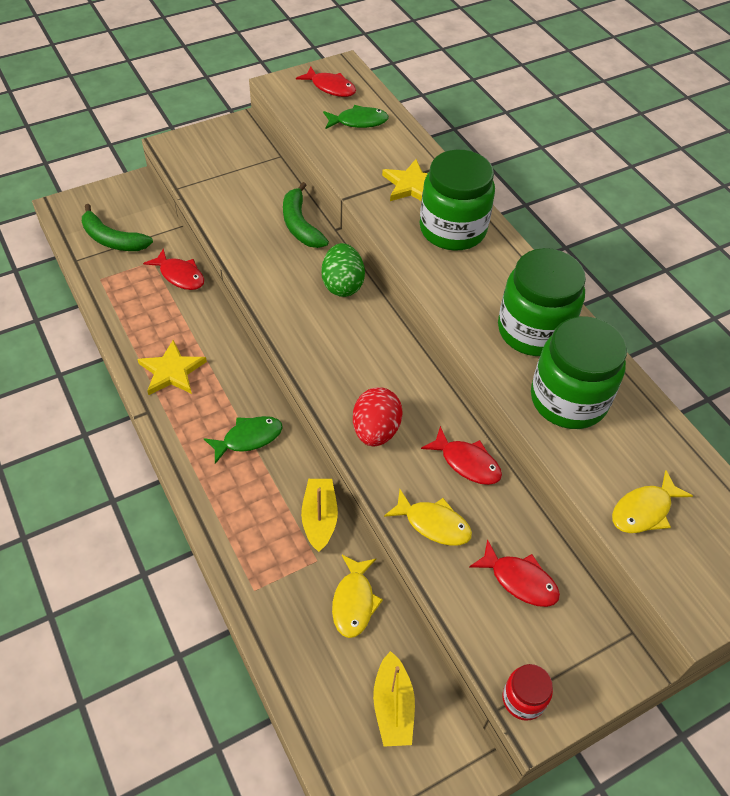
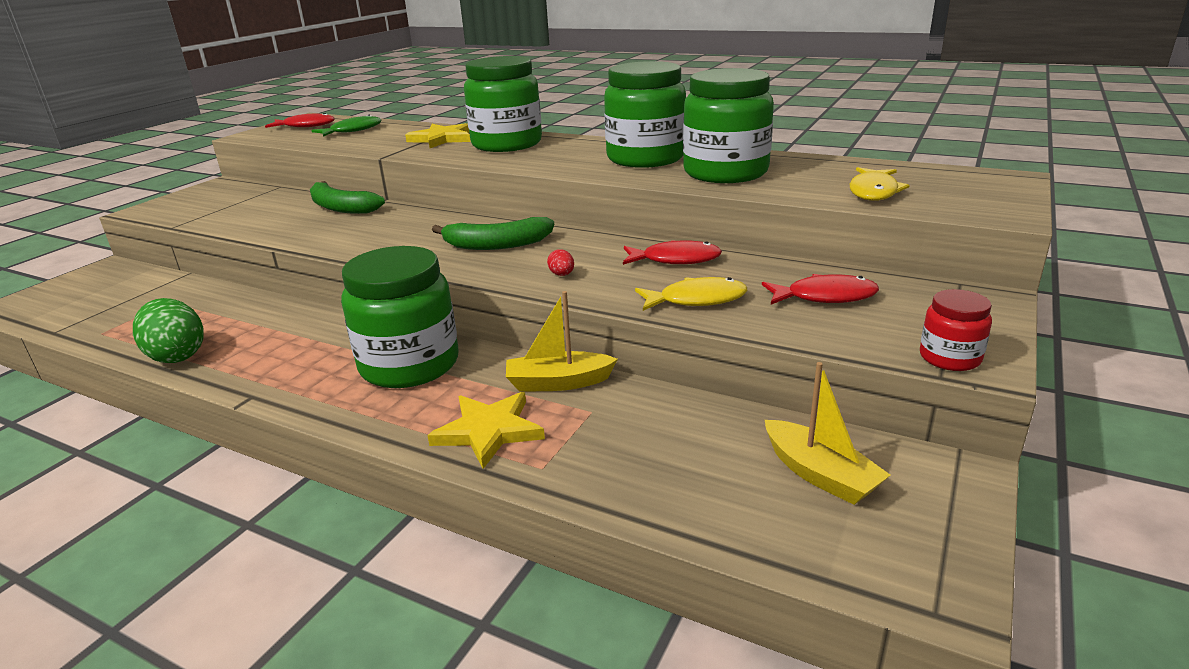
camera: 30 degrees left, 25 degrees down
(112, 239) = (100, 305): green banana -> green banana (497, 245)
(172, 371) = (261, 357): yellow star -> yellow star (489, 431)
(180, 275) = (215, 299): red fish -> none
(248, 438) = (409, 365): green fish -> green jar
(319, 518) = (558, 382): yellow boat -> yellow boat turned 60 degrees counterclockwise
(342, 285) = (424, 220): green egg -> green egg (177, 356)
(354, 602) = (671, 420): yellow fish -> none
(375, 430) = (562, 275): red egg -> red egg, size x0.43

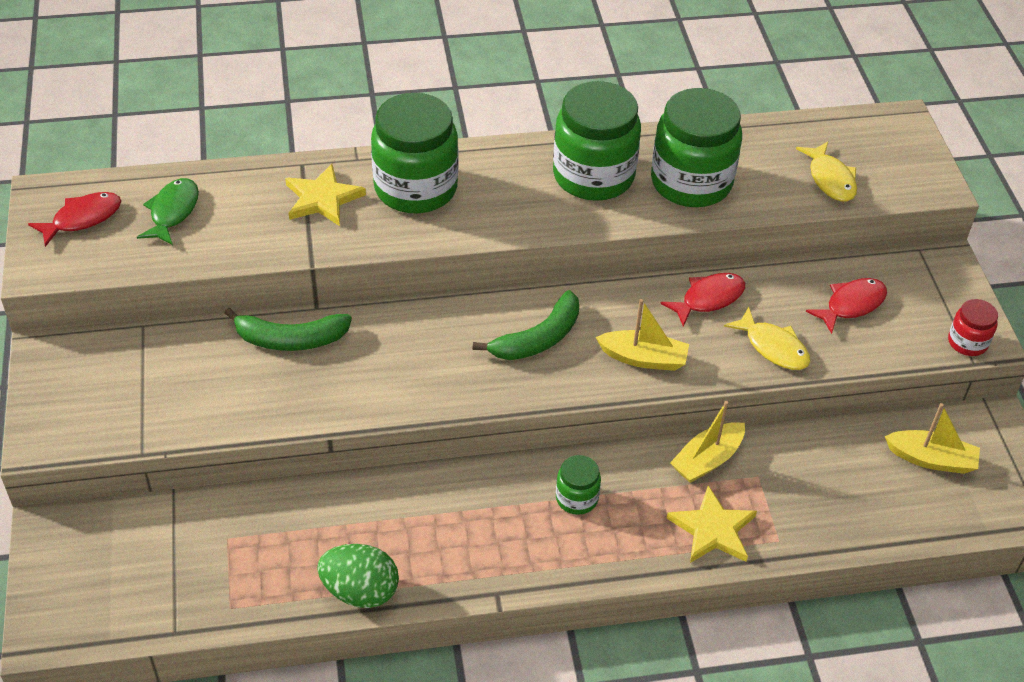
camera: 40 degrees left, 20 degrees up
(409, 365) = (576, 498): green jar -> green jar, size x0.47
(562, 275) = (643, 358): red egg -> yellow boat
(696, 300) = (773, 347): yellow fish -> yellow fish turned 90 degrees clockwise

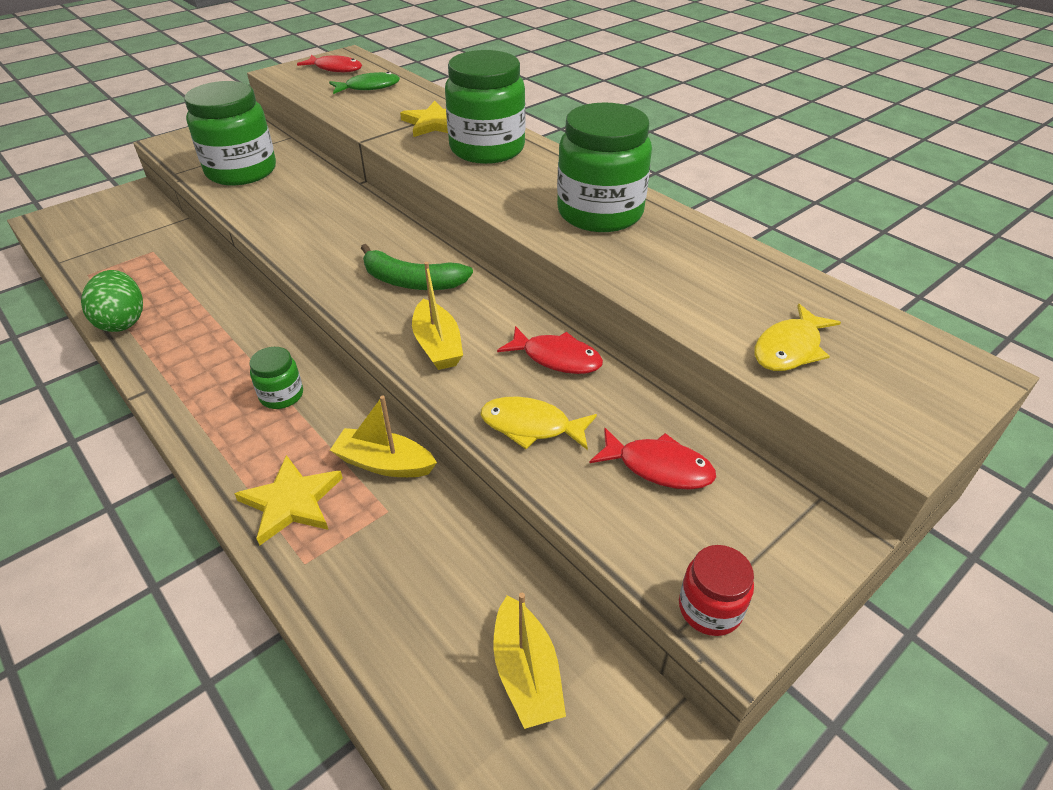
camera: 60 degrees right, 5 degrees down
(290, 339) = (319, 184): green banana -> none
(691, 182) = (660, 263): green jar -> green jar (241, 171)
(773, 347) = (531, 426): yellow fish -> yellow fish turned 90 degrees clockwise

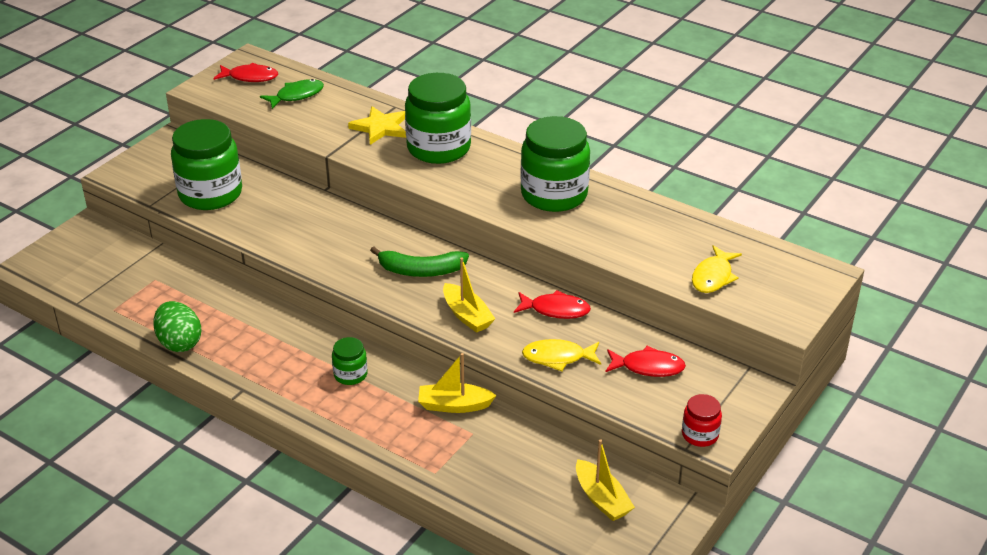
camera: 15 degrees left, 5 degrees down
(292, 502) = (404, 440): yellow star -> none

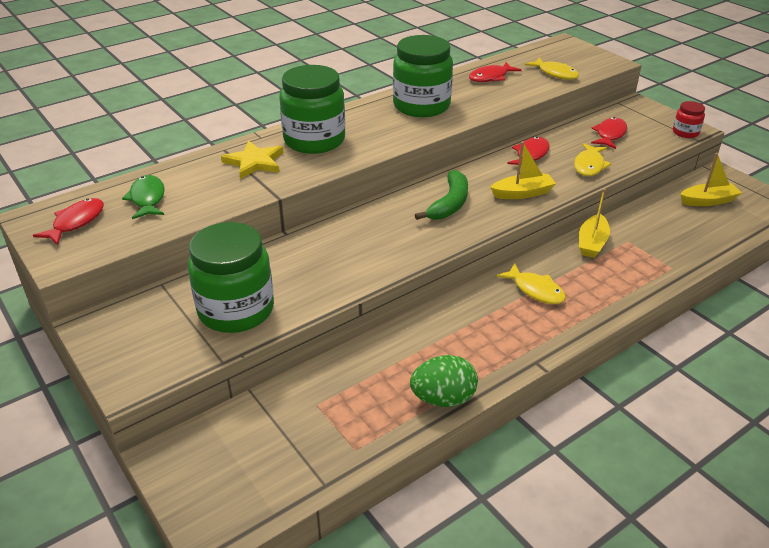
camera: 70 degrees left, 0 degrees up
(350, 375) = (535, 290): green jar -> yellow fish
(663, 229) = (491, 77): none -> red fish

